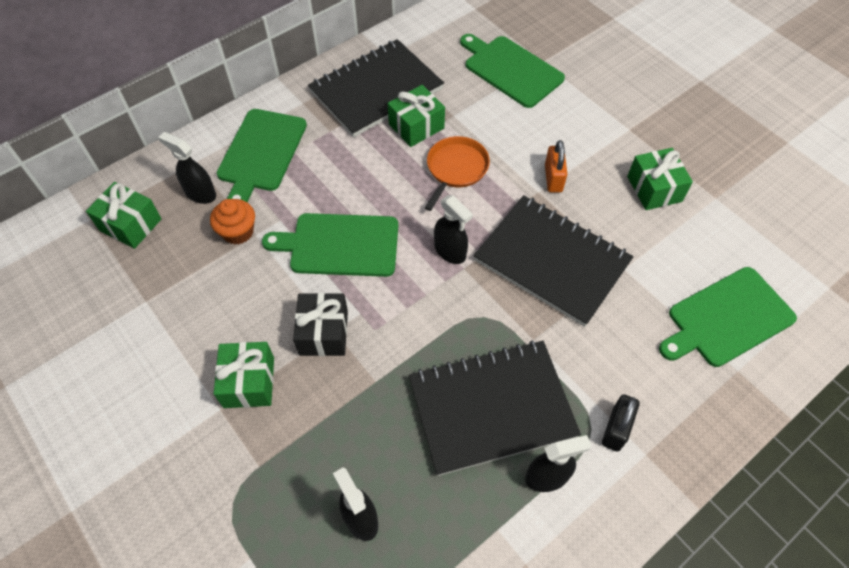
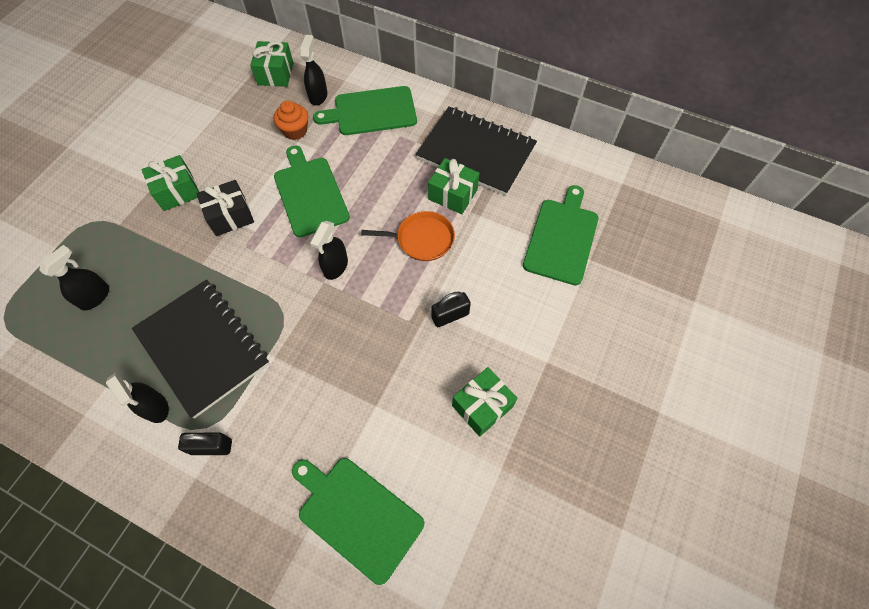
camera: 65 degrees right, 5 degrees up
(552, 261) = (358, 344): black notebook -> none
(553, 178) = (450, 315): orange padlock -> black padlock

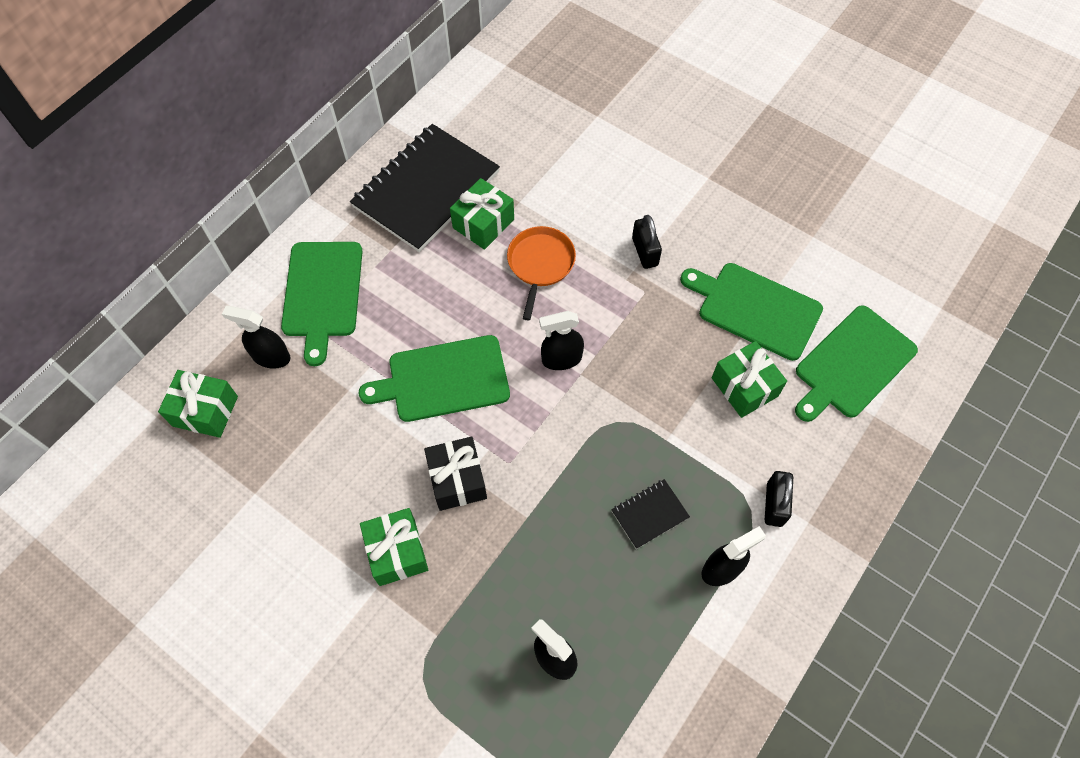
camera: 80 degrees left, 0 degrees up
(203, 347) = (649, 514): black notebook -> black notebook, size x0.43
(295, 131) = (328, 391): orange cupcake -> none
(335, 267) = (561, 359): black spray bottle -> black spray bottle turned 135 degrees clockwise
(482, 406) = (750, 240): green gift -> green gift (744, 387)
(561, 238) = (565, 133): green cutting board -> green cutting board (755, 309)

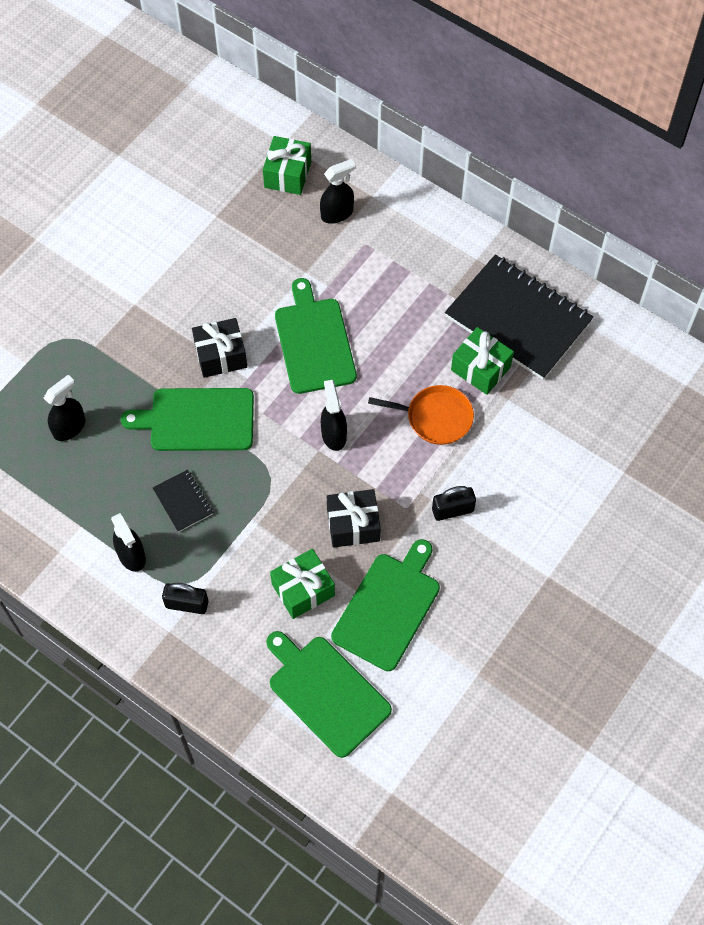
camera: 90 degrees right, 0 degrees up
(271, 357) = (337, 213): black spray bottle -> black spray bottle turned 45 degrees clockwise
(322, 293) = (400, 245): green cutting board -> green cutting board (197, 420)
(397, 552) = (162, 316): green gift -> none
(667, 340) = (353, 525): none -> black gift

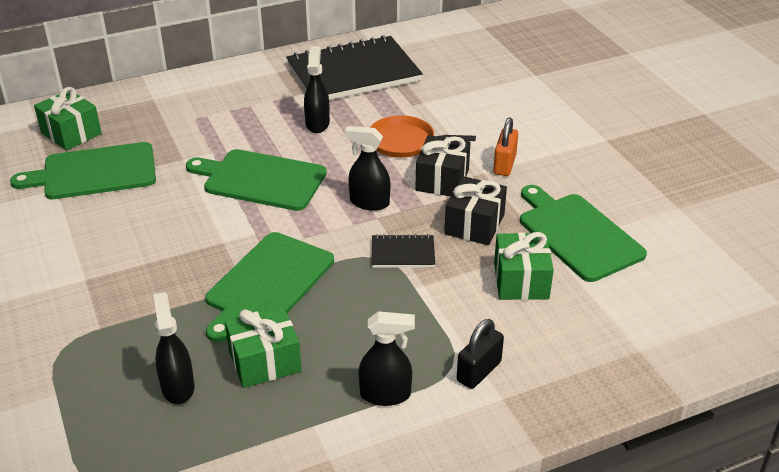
camera: 60 degrees left, 25 degrees down
(183, 501) = (353, 329): black notebook -> black notebook (403, 253)
(221, 355) = (212, 241): black gift -> black gift (442, 180)
(326, 692) = (646, 306): green cutting board -> green cutting board (94, 172)
(337, 213) = (146, 121): black spray bottle -> black spray bottle (317, 124)
(435, 417) = (405, 142): orange pan -> orange pan turned 120 degrees counterclockwise
(452, 510) = (504, 164): black padlock -> orange padlock
(480, 368) = (380, 105): green gift -> green gift (265, 361)

